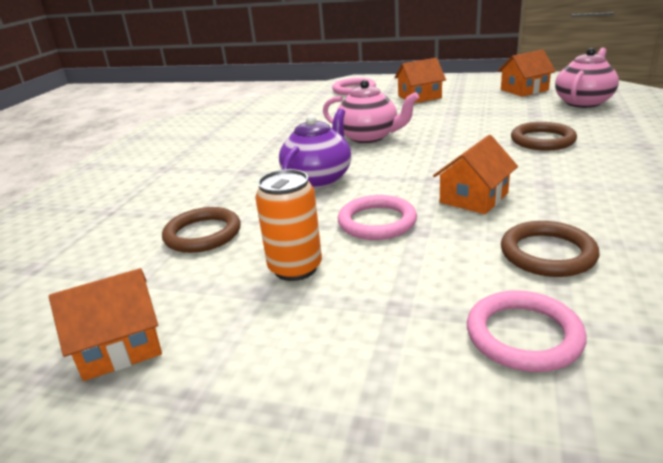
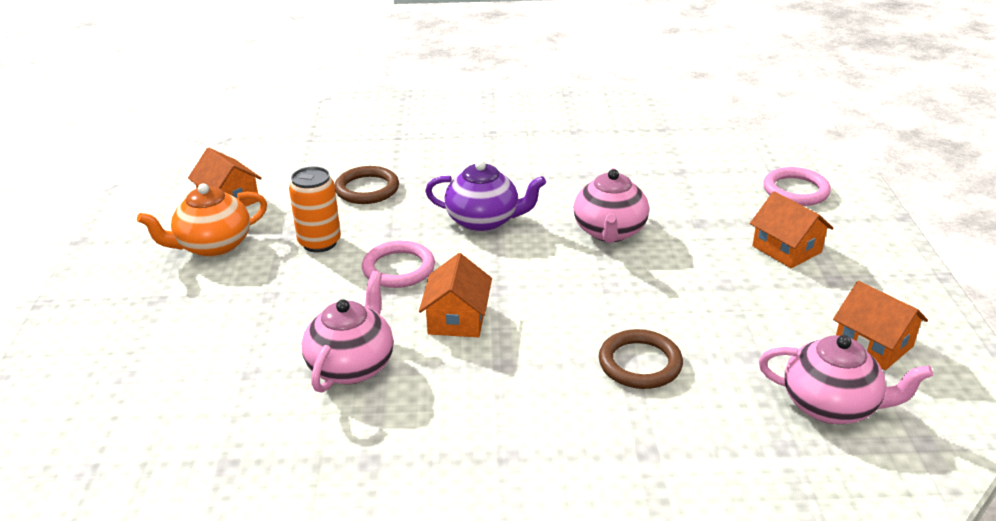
camera: 70 degrees right, 5 degrees up
(241, 363) = (213, 246): none -> orange teapot
(473, 198) = (457, 319): orange house -> orange house turned 75 degrees clockwise
(523, 335) = (238, 354): pink ring -> none
(547, 253) = (352, 366): brown ring -> pink teapot

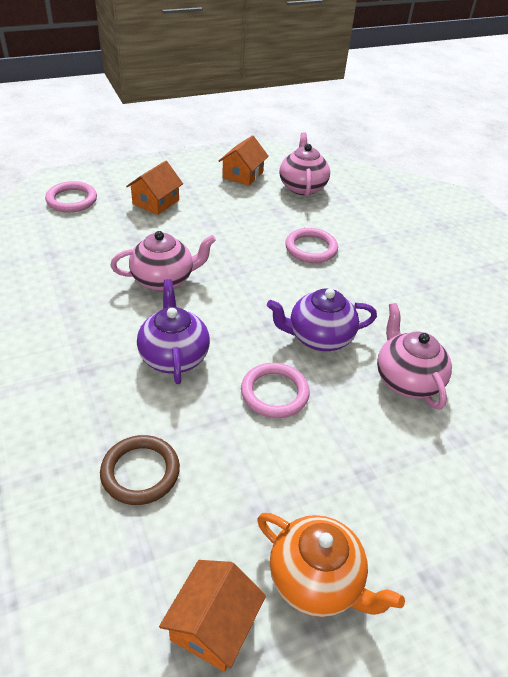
camera: 115 degrees left, 10 degrees up
(319, 242) = (262, 472): orange can -> none
(352, 366) = (406, 380): pink teapot -> pink teapot turned 75 degrees clockwise
(457, 319) = (319, 337): orange house -> purple teapot
(640, 363) = (311, 248): brown ring -> pink ring

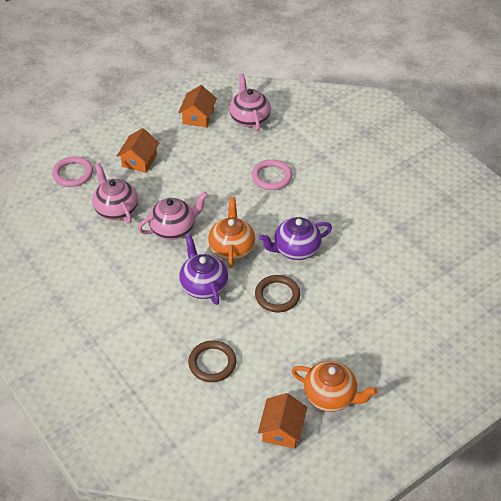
camera: 10 degrees left, 5 degrees up
(231, 318) = (232, 248): none -> orange teapot
(274, 393) = (277, 295): pink ring -> brown ring
(406, 380) = (359, 267): pink teapot -> pink teapot (116, 209)

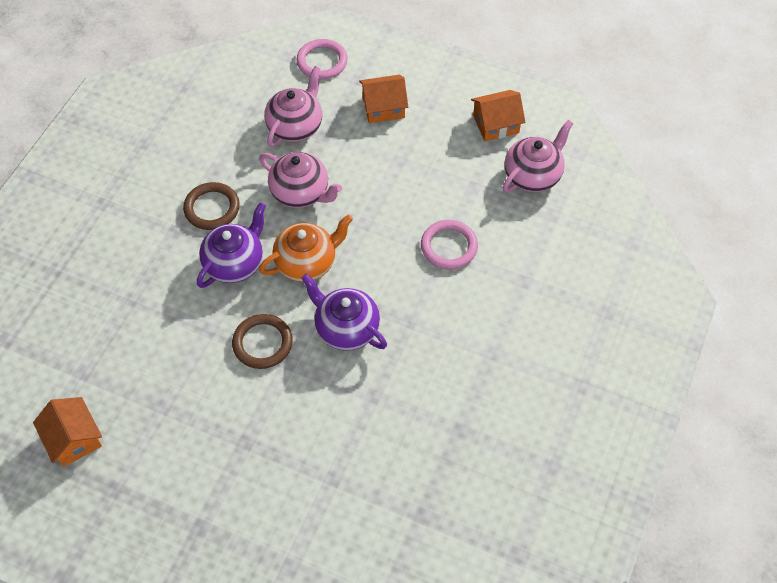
camera: 60 degrees right, 10 degrees up
(212, 363) = (130, 326): brown ring -> brown ring (212, 208)
(282, 429) = (74, 439): orange house -> orange house turned 75 degrees clockwise
(330, 396) = (144, 468): orange teapot -> none

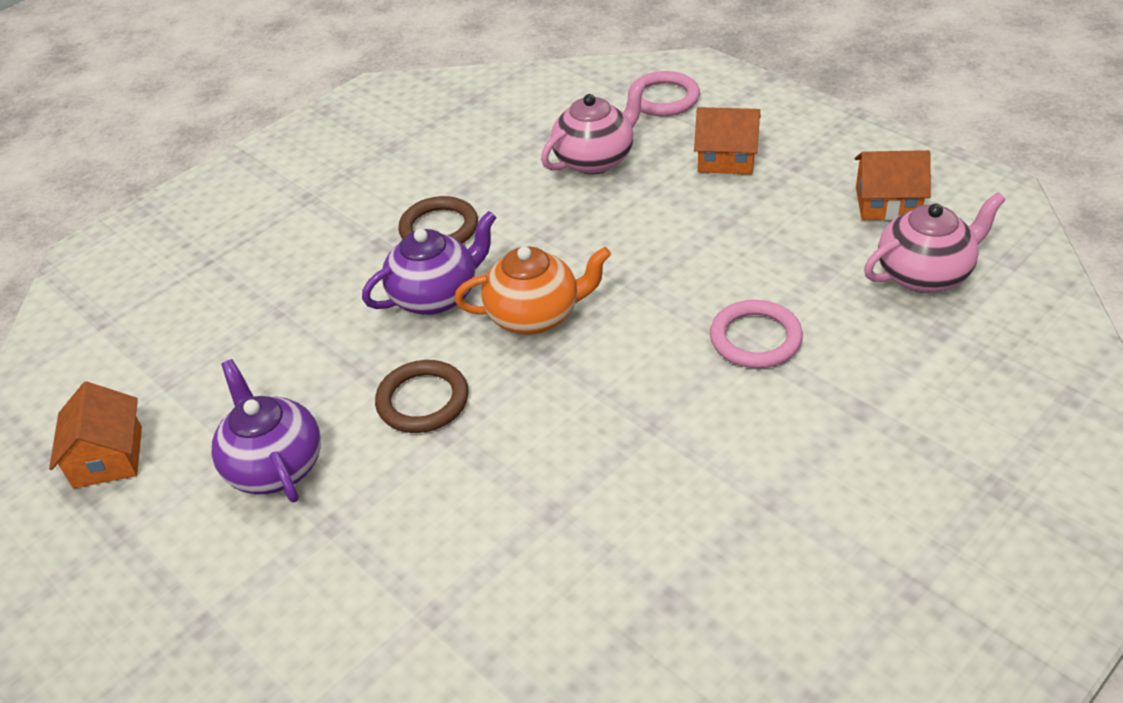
camera: 25 degrees right, 15 degrees down
(301, 192) = (567, 233): pink teapot -> none
(346, 328) = (552, 410): purple teapot -> purple teapot (274, 466)

